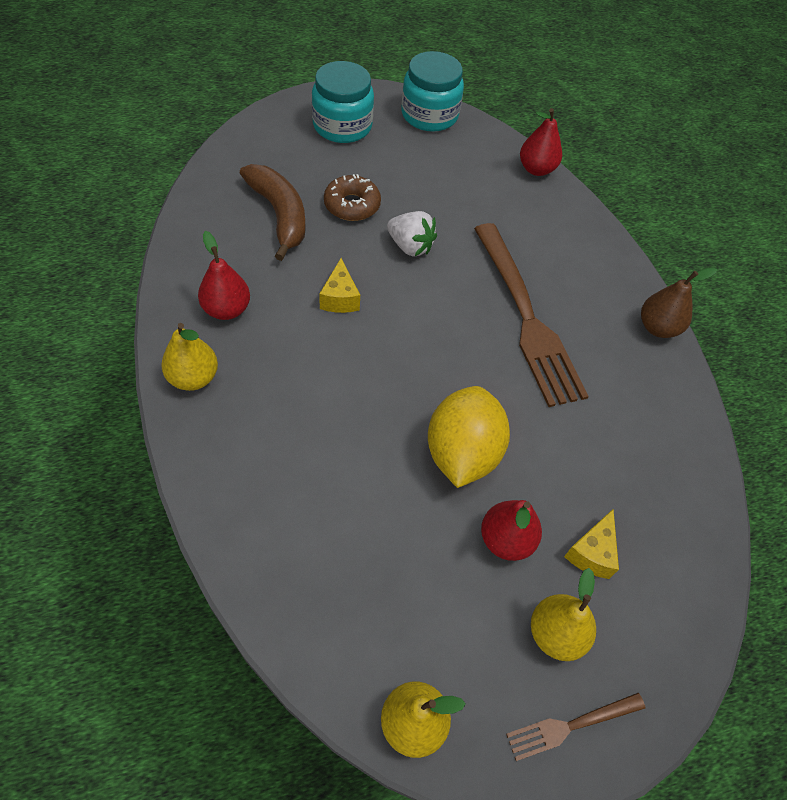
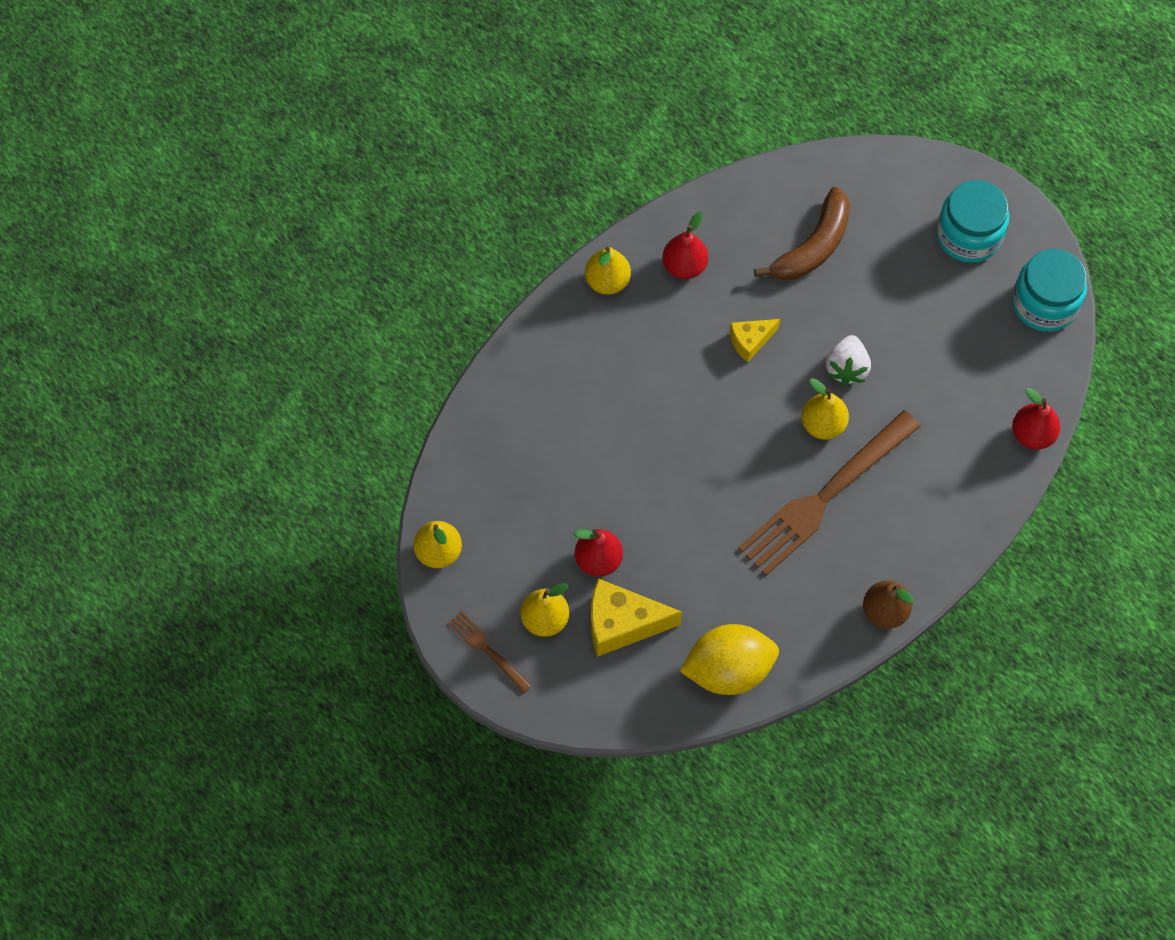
camera: 70 degrees right, 10 degrees up
(352, 205) = (865, 297): brown donut -> none
(455, 286) = (823, 425): none -> yellow pear
(462, 453) = (654, 500): yellow lemon -> yellow lemon (728, 670)
(591, 552) = (622, 624): yellow cheese -> yellow cheese, size x1.73

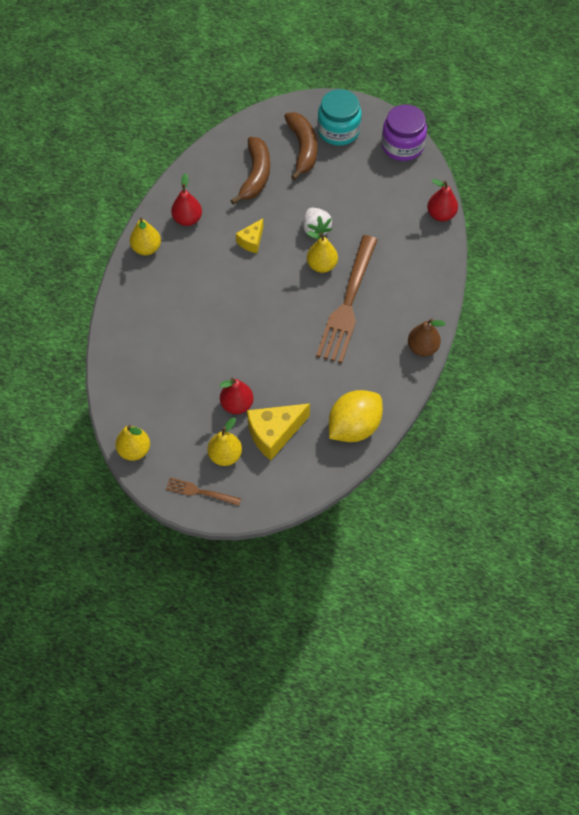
camera: 30 degrees left, 5 degrees down
(902, 238) = (302, 149): none -> brown banana
(1044, 303) = (402, 146): turquoise jar -> purple jar

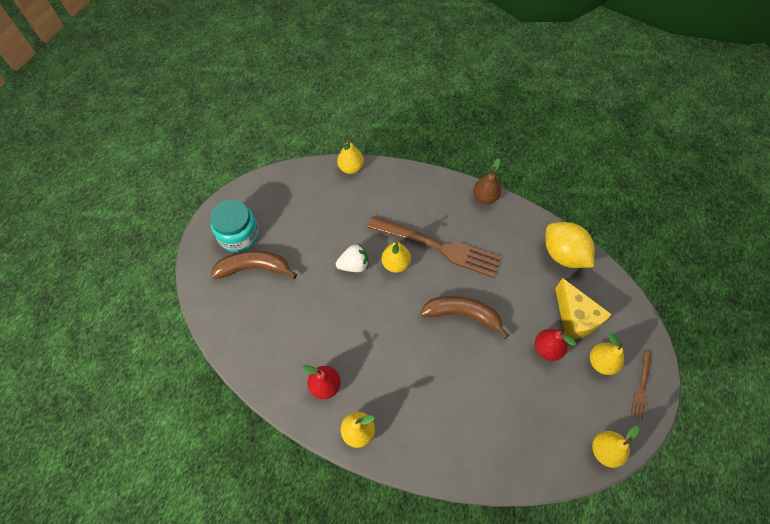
camera: 85 degrees left, 0 degrees up
(251, 241) = (361, 323): yellow cheese -> none
(255, 175) = (279, 314): brown banana -> brown banana (462, 315)
(402, 146) = (269, 187): purple jar -> none
(441, 215) = (351, 168): red pear -> yellow pear

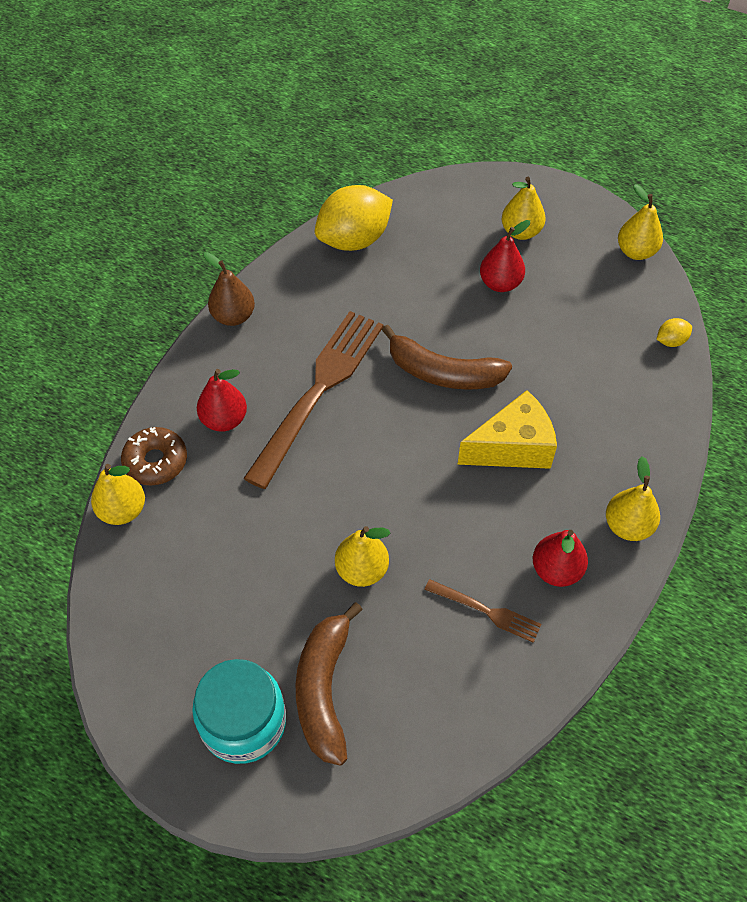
camera: 85 degrees left, 5 degrees down
(354, 265) = (338, 517): white strawberry -> none
(381, 177) = (156, 461): none -> brown donut
(395, 264) = (343, 453): yellow pear -> yellow pear (362, 570)
(411, 203) = (224, 420): none -> red pear
(462, 315) = (443, 373): brown banana -> brown banana turned 90 degrees counterclockwise
(519, 473) = (670, 341): none -> yellow lemon
(575, 318) = (456, 246): yellow cheese -> yellow cheese (512, 447)
(641, 388) = (554, 201): brown fork -> brown fork (487, 611)

